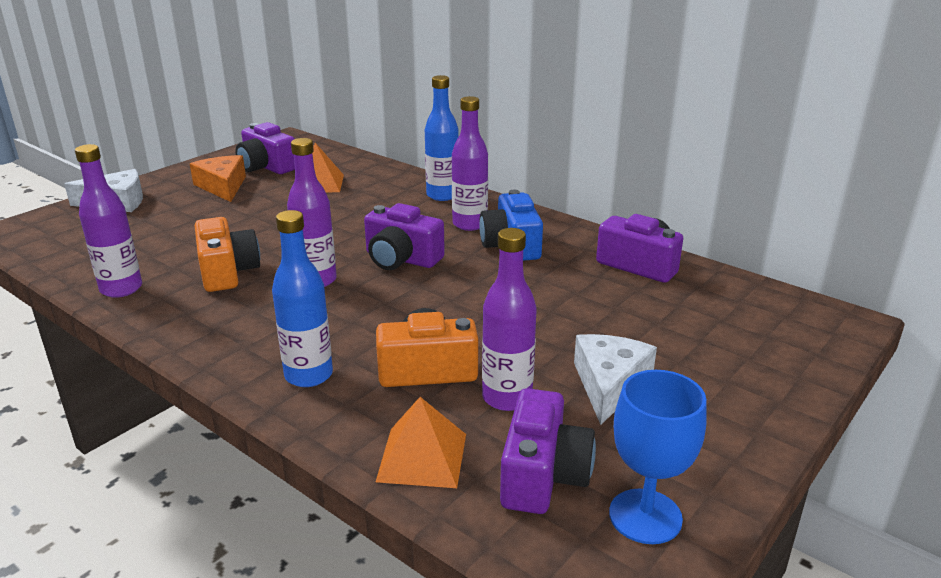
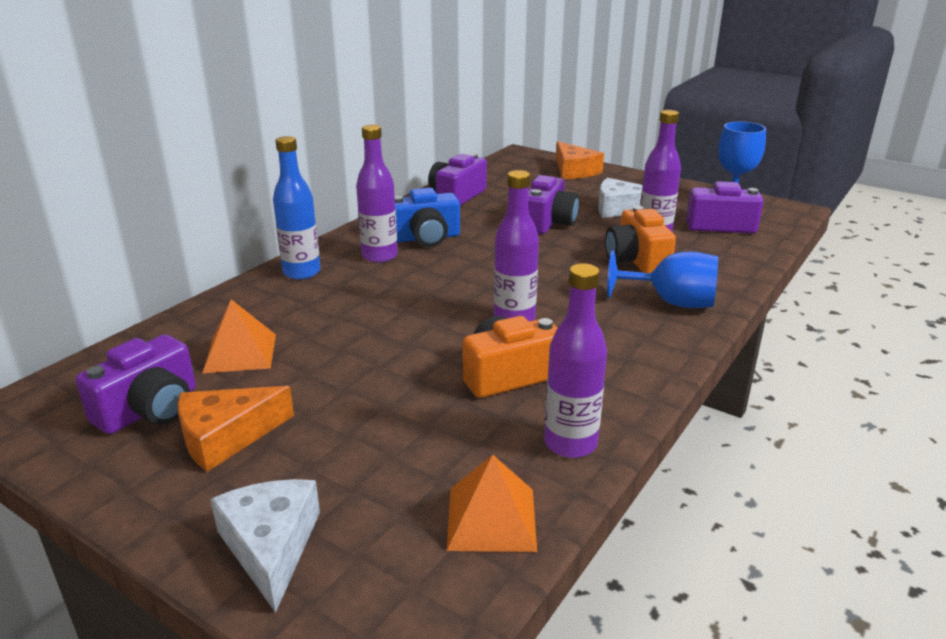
camera: 95 degrees left, 0 degrees up
(309, 375) = (671, 302): blue bottle -> blue goblet
(401, 259) = (460, 282): purple camera -> purple camera (548, 222)
(422, 457) = (731, 256): orange pyramid -> orange pyramid (491, 518)
(778, 362) = (574, 171): none -> orange cheese

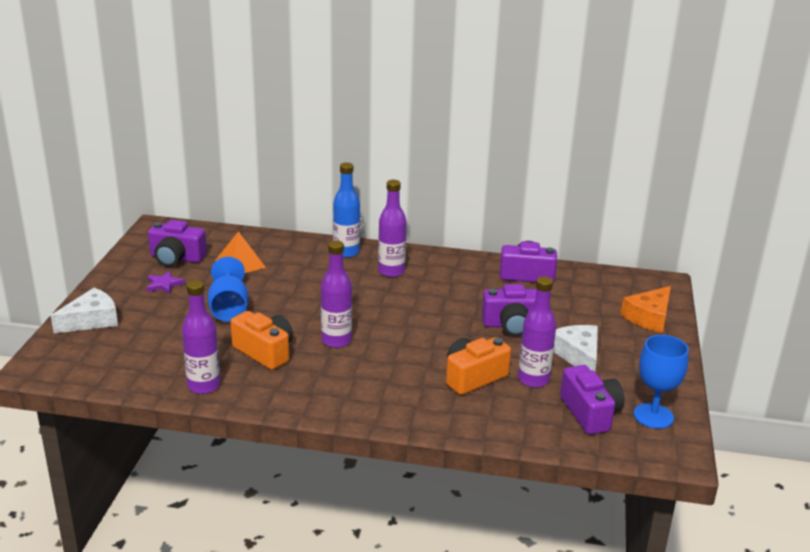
camera: 65 degrees right, 0 degrees up
(226, 436) = (164, 284): orange cheese -> purple star
(426, 238) = (435, 281): blue camera -> none
(491, 518) = (130, 373): orange pyramid -> none
(671, 302) = (409, 402): blue goblet -> blue goblet (229, 308)

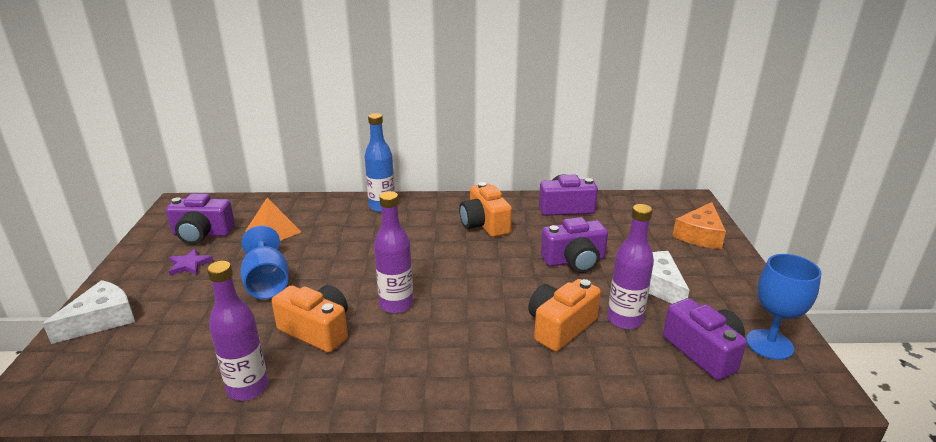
camera: 10 degrees left, 0 degrees up
(391, 271) = (433, 220): purple bottle -> none
(440, 281) = (484, 224): none -> orange camera

